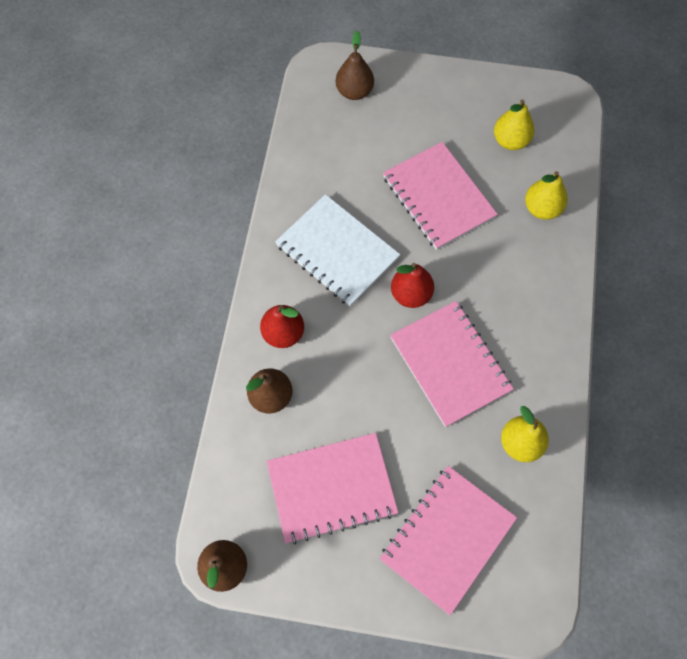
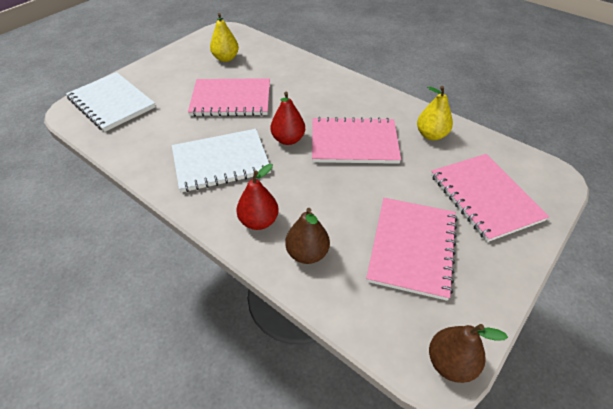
camera: 60 degrees left, 20 degrees down
(354, 91) = (112, 103): brown pear -> white notebook
(541, 208) = (281, 65): yellow pear -> none

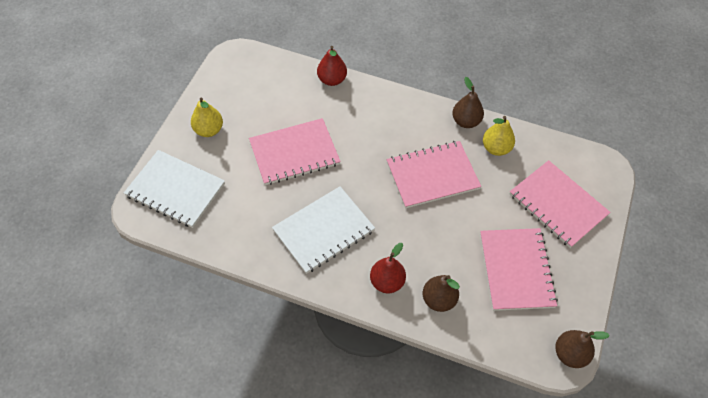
camera: 20 degrees left, 10 degrees up
(226, 58) = (259, 97): yellow pear -> yellow pear (209, 130)
(288, 139) = (372, 188): red pear -> red pear (332, 80)
(408, 109) = (466, 121): none -> brown pear

